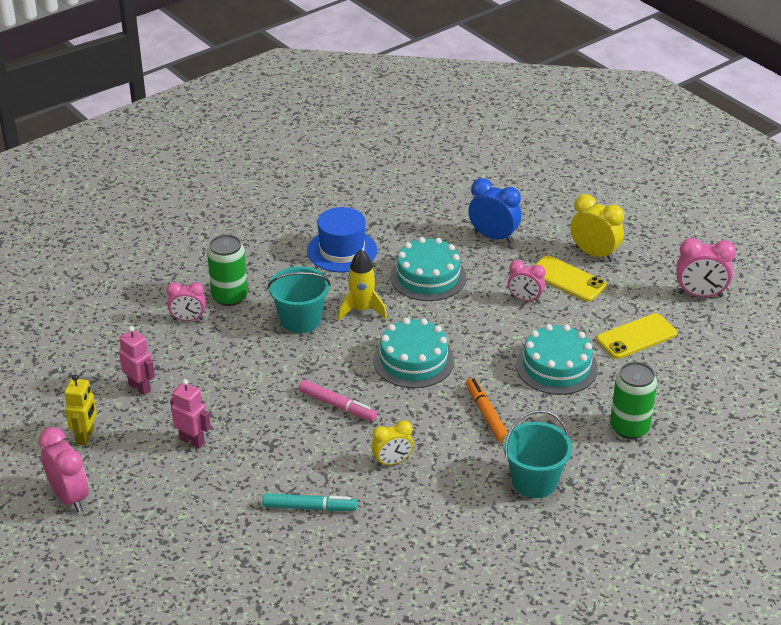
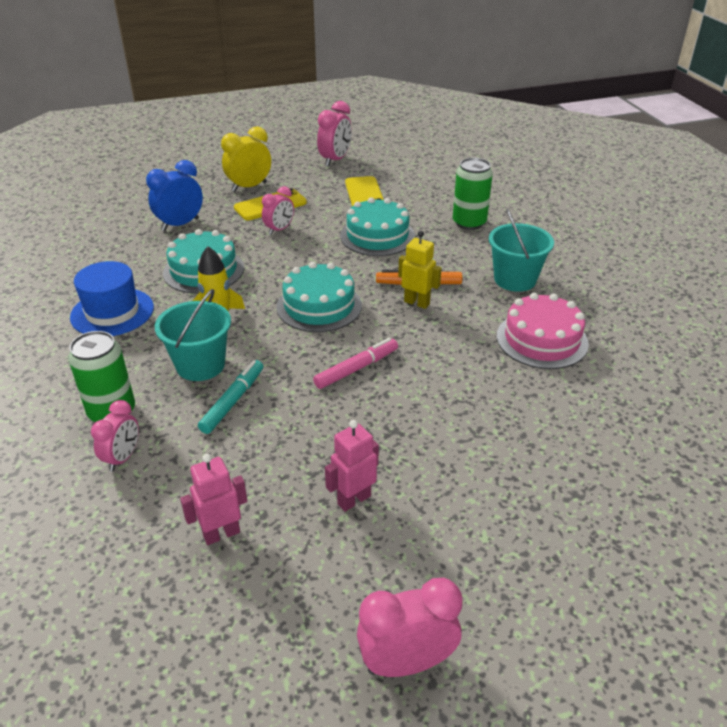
camera: 70 degrees left, 0 degrees up
(86, 437) = (287, 617): yellow robot -> yellow robot (417, 303)
(309, 507) = (504, 422): turquoise marker -> turquoise marker (233, 401)
(392, 462) = (458, 351): yellow clock -> none
(439, 515) = (542, 340): none -> pink cake

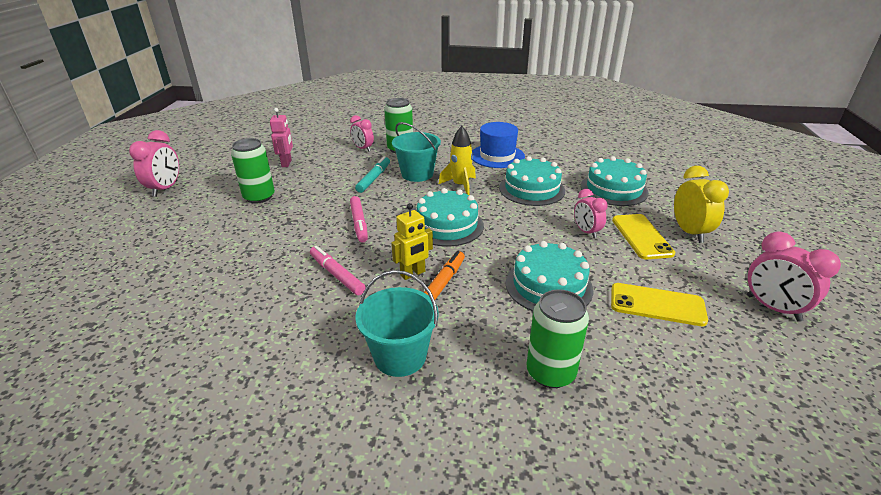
camera: 115 degrees right, 5 degrees down
(180, 224) = (613, 189): blue clock -> turquoise cake
(233, 401) = (374, 178): turquoise marker -> turquoise marker turned 120 degrees counterclockwise
(354, 499) = (259, 197): pink robot -> green can
(457, 346) = (336, 275): none -> pink marker
(542, 340) = (294, 328): pink cake -> none

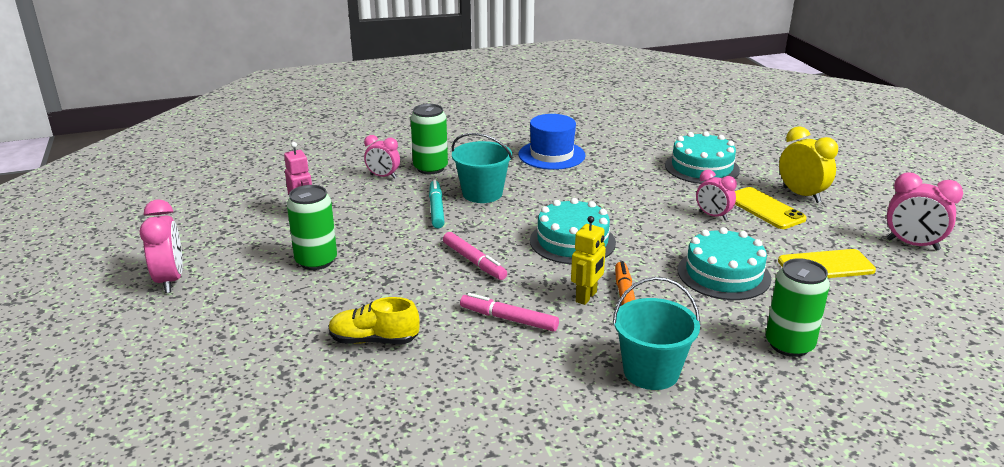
camera: 25 degrees left, 5 degrees down
(231, 264) = (374, 340): none -> yellow shoe
(460, 186) = (544, 196): yellow rocket -> none
(531, 189) = (622, 184): turquoise cake -> none

